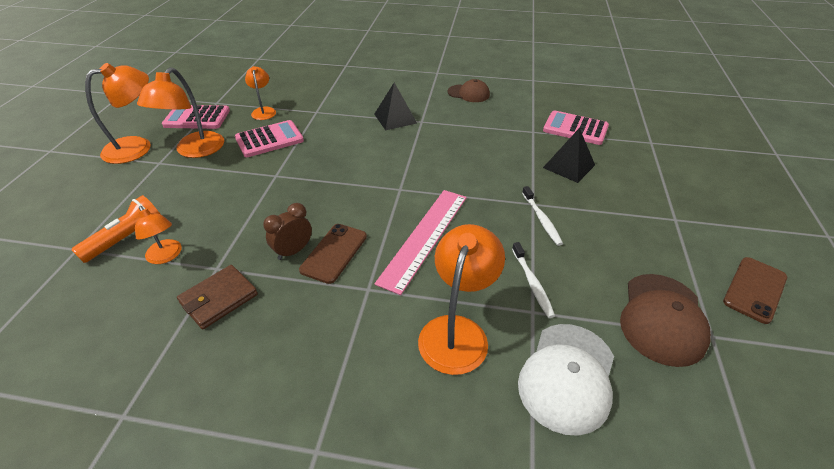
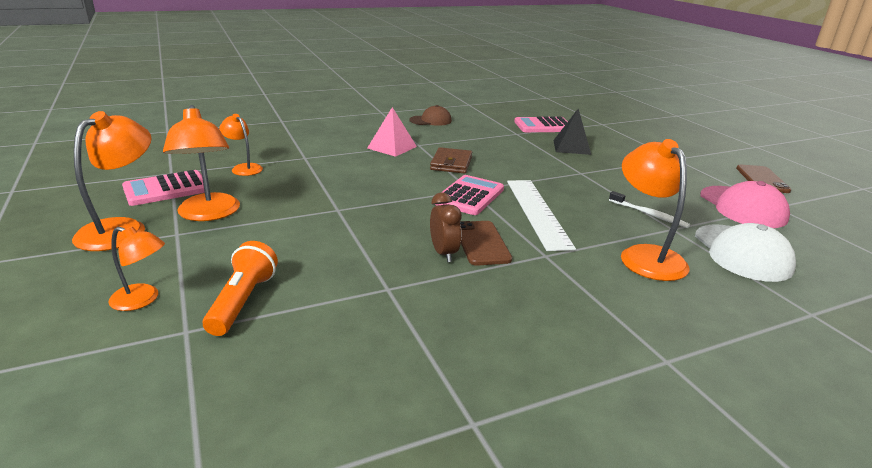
camera: 35 degrees left, 15 degrees down
(166, 256) = (316, 298): orange lamp -> orange lamp (142, 300)
(219, 299) = (427, 307): brown wallet -> brown wallet (451, 163)
(269, 139) = (287, 187): pink calculator -> pink calculator (469, 196)
(293, 251) = (443, 253): brown clock -> brown clock turned 150 degrees clockwise
(395, 118) = (392, 147): black pyramid -> pink pyramid
(424, 237) = (537, 212): pink ruler -> white ruler
(541, 219) = (600, 180): white toothbrush -> none
(662, 318) = (742, 207): brown cap -> pink cap

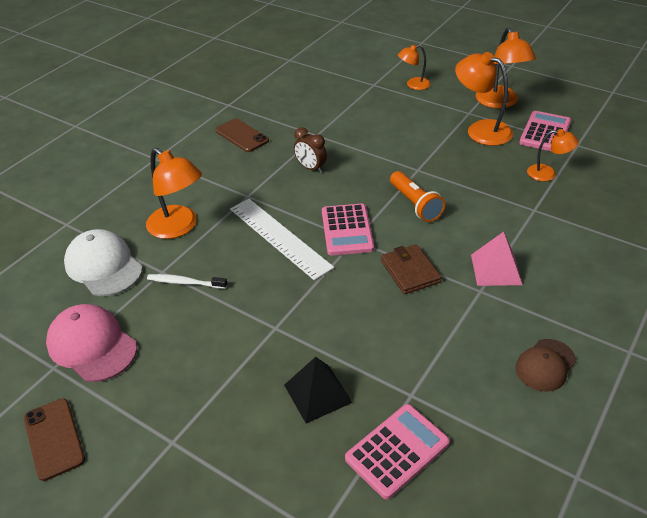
camera: 150 degrees right, 15 degrees up
(243, 301) = (372, 101): orange flashlight -> orange flashlight (415, 205)
(481, 243) = (295, 186): brown phone -> brown phone (242, 136)

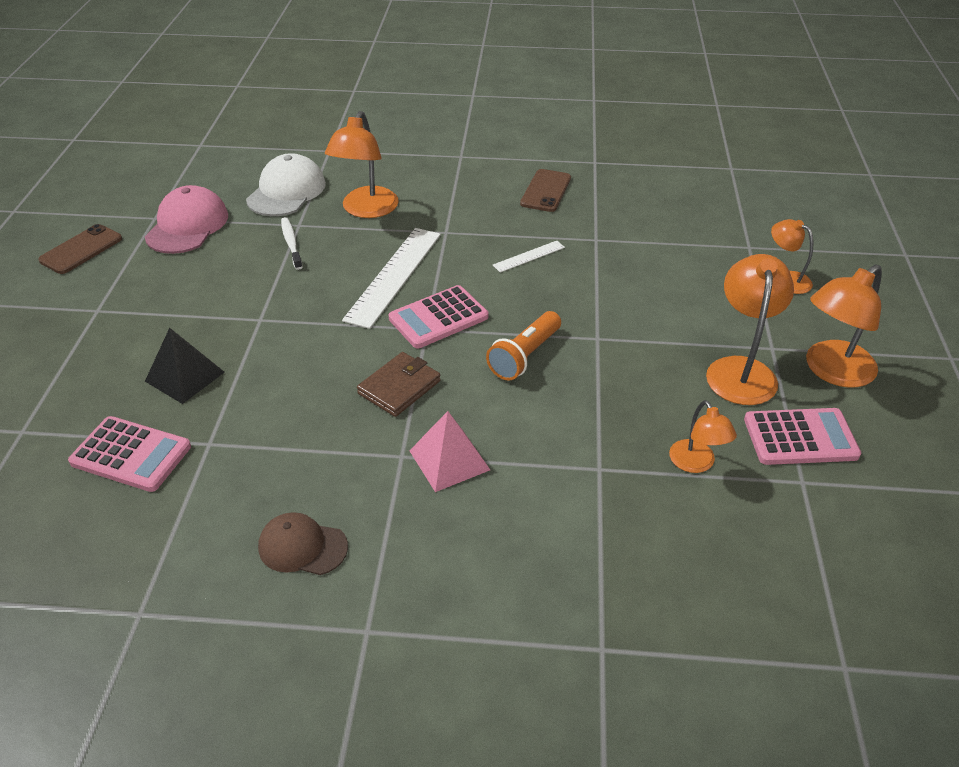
camera: 60 degrees right, 0 degrees up
(311, 168) = (529, 256): brown clock -> white ruler

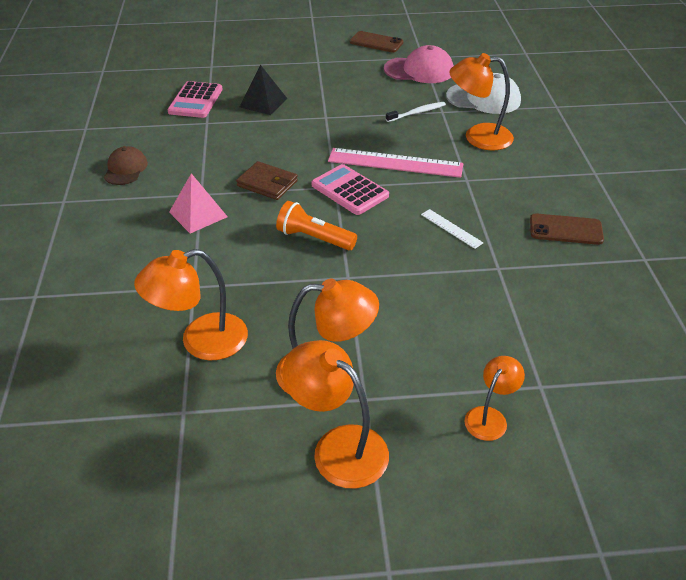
camera: 80 degrees right, 0 degrees up
(394, 276) = (395, 163): white ruler -> pink ruler
(696, 464) = (201, 341): orange lamp -> orange lamp, size x1.71
(800, 437) = (238, 414): pink calculator -> none

